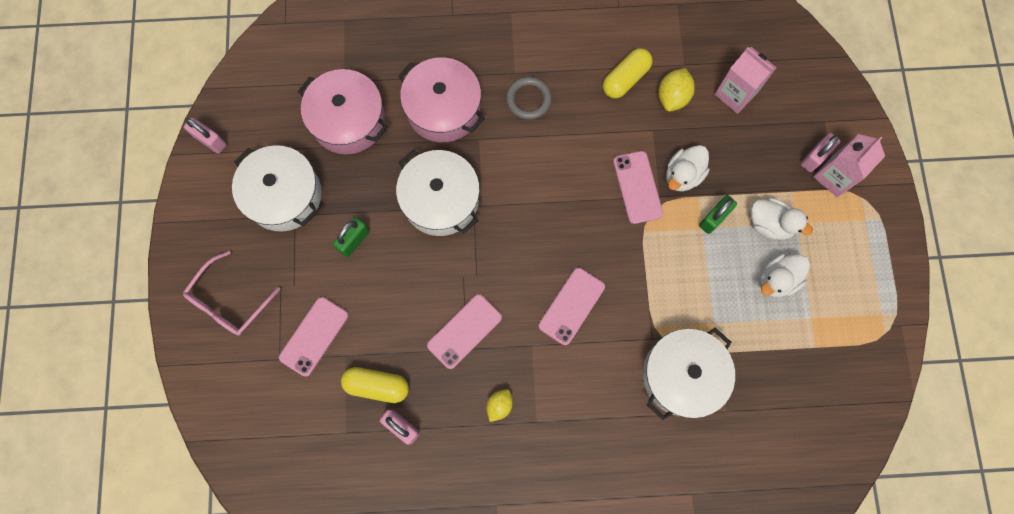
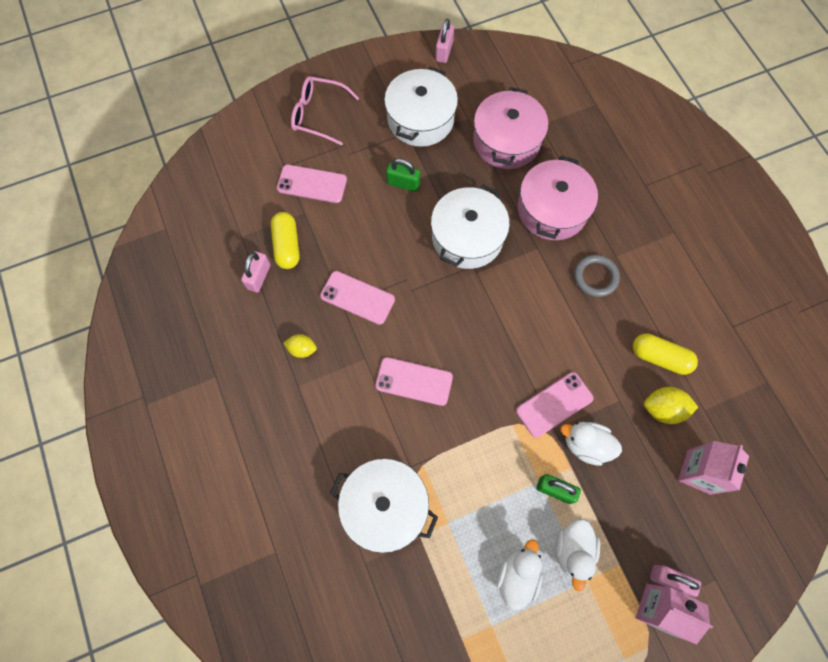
camera: 70 degrees right, 5 degrees down
(776, 280) = (517, 575): white duck -> white duck turned 75 degrees clockwise

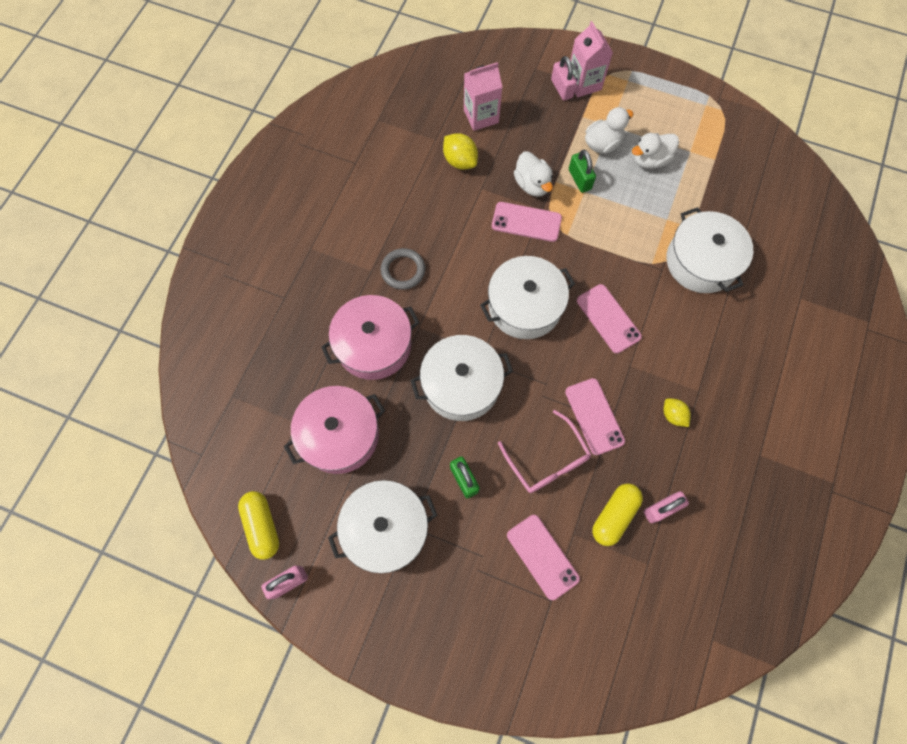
camera: 135 degrees left, 0 degrees up
(319, 115) = (470, 628): pink glasses -> pink glasses (547, 460)
(483, 332) = (524, 306): none -> white pot
(659, 357) = (425, 188): yellow capsule -> yellow capsule (262, 526)

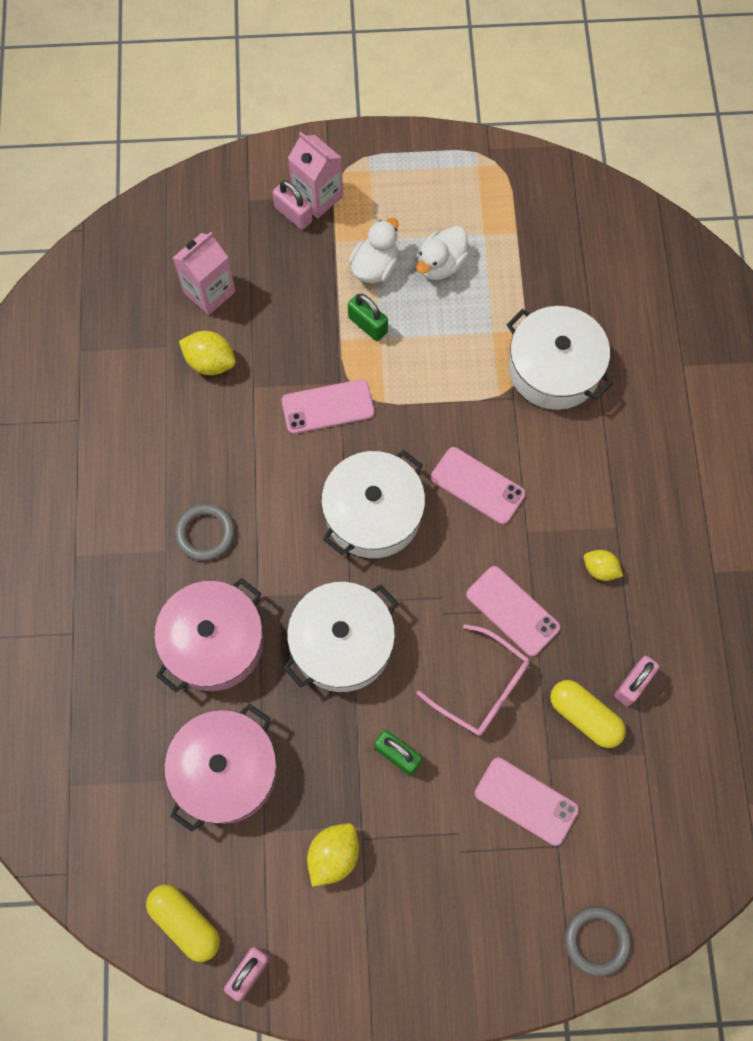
camera: 25 degrees left, 0 degrees up
(386, 529) = (333, 855): white pot -> yellow lemon
(532, 184) = (313, 356): white duck -> none
(549, 685) = (596, 940): none -> grey ring
(614, 515) = (584, 716): yellow capsule -> yellow capsule turned 60 degrees counterclockwise

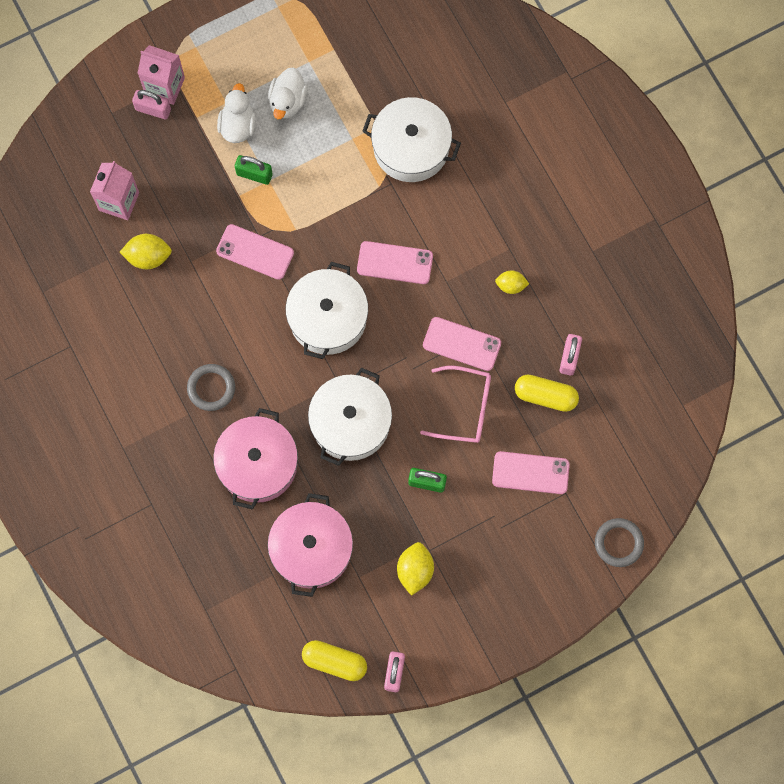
camera: 25 degrees left, 5 degrees up
(328, 406) = (255, 252): pink phone -> pink phone turned 60 degrees clockwise

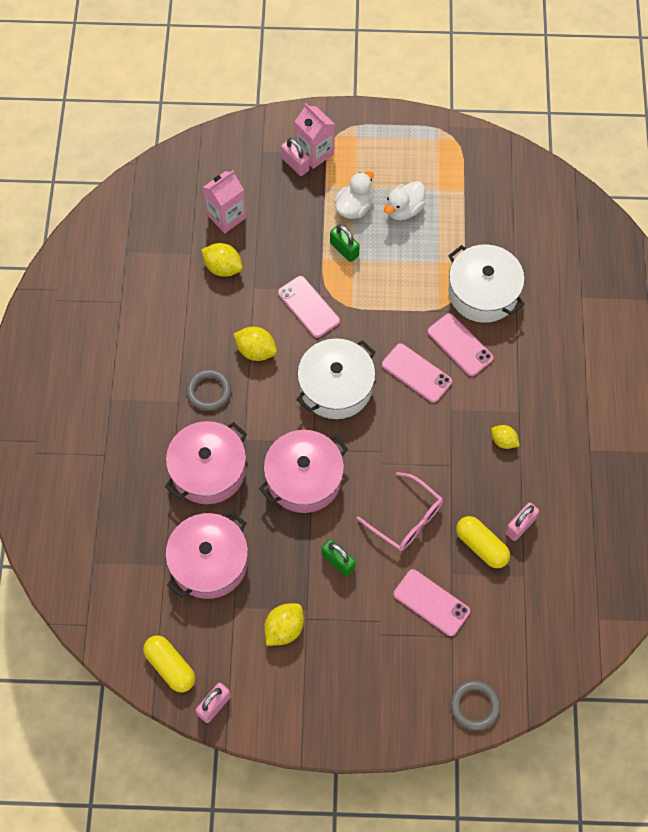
camera: 30 degrees right, 10 degrees down
(231, 323) = (256, 351): none -> yellow lemon
(350, 422) = (304, 478): white pot -> pink pot
(461, 344) = (434, 466): pink phone -> pink phone (460, 345)

